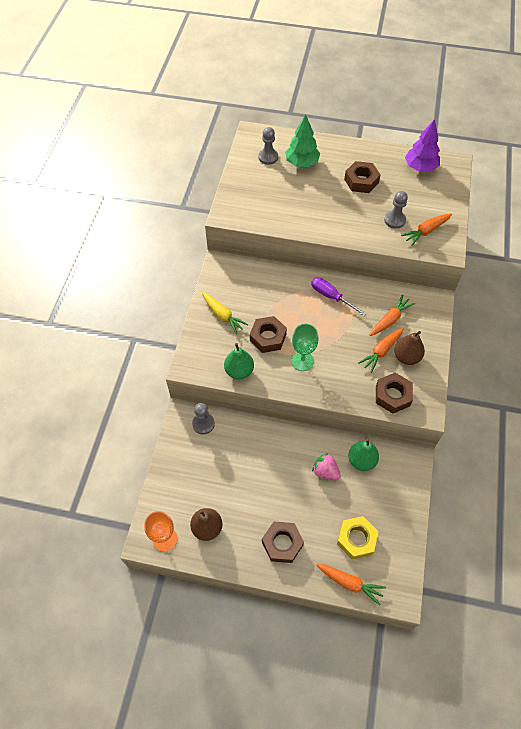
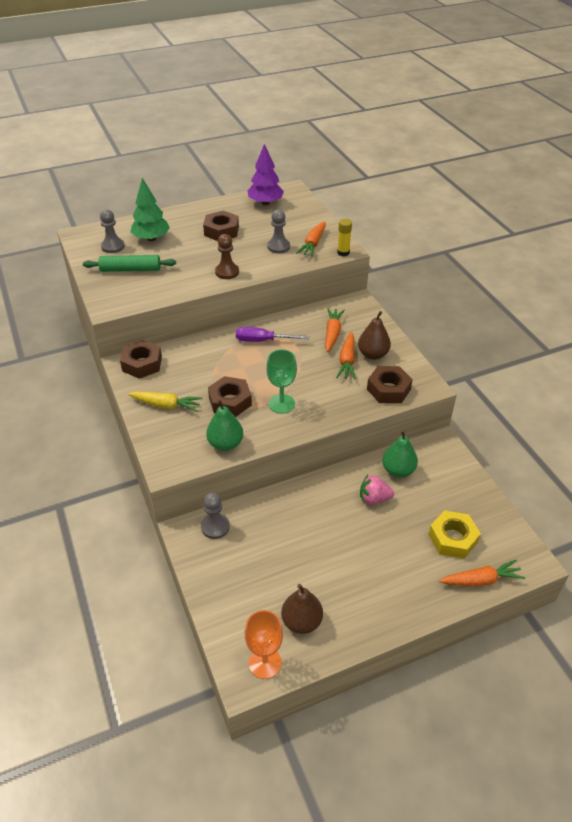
camera: 35 degrees left, 15 degrees down
(265, 186) = (130, 269): none -> green rolling pin
(282, 543) = (389, 587): brown nut -> brown nut (142, 364)
(334, 225) = (227, 272): none -> brown pawn
(444, 253) = (343, 253): none -> yellow glue stick

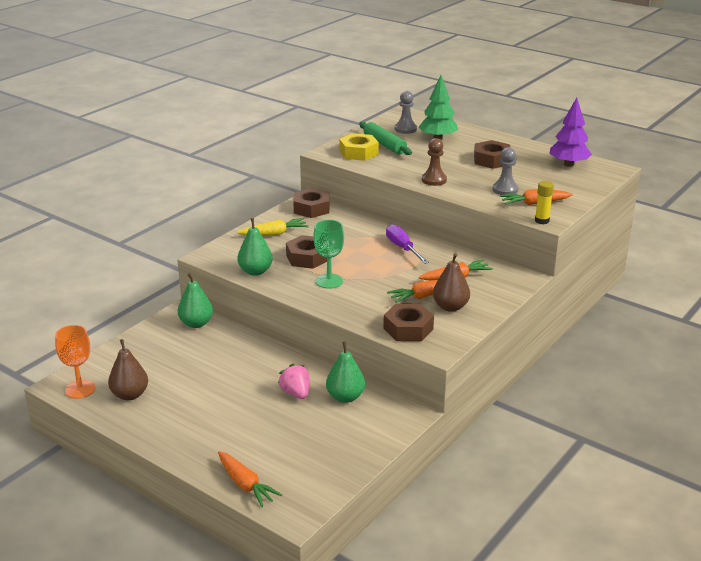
camera: 60 degrees right, 15 degrees down
(166, 405) = (274, 234): yellow carrot -> yellow carrot turned 90 degrees counterclockwise
(215, 527) = (196, 323): grey pawn -> green pear
(452, 538) = (284, 454): yellow nut -> yellow nut (358, 152)

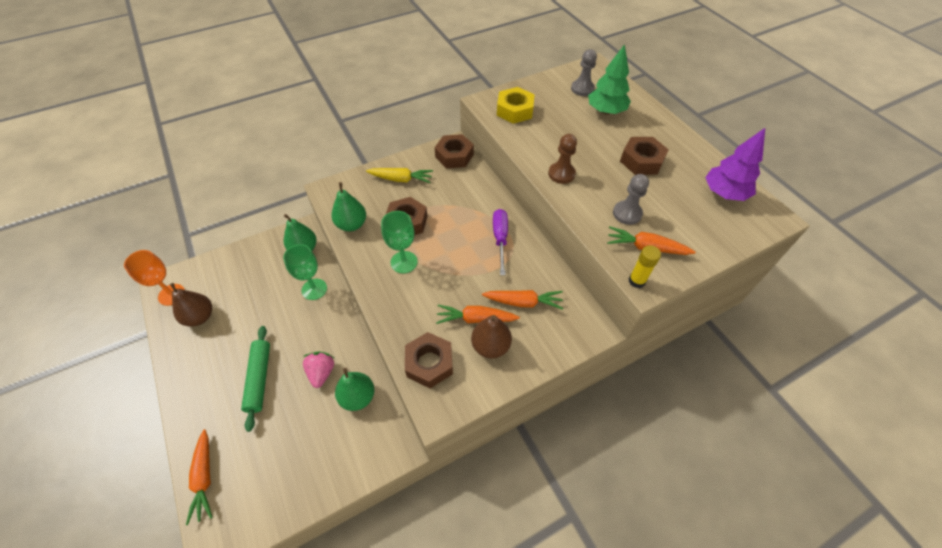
camera: 25 degrees right, 25 degrees up
(235, 346) = (314, 289): none -> green goblet
(384, 144) = (547, 106): green rolling pin -> green rolling pin (259, 378)

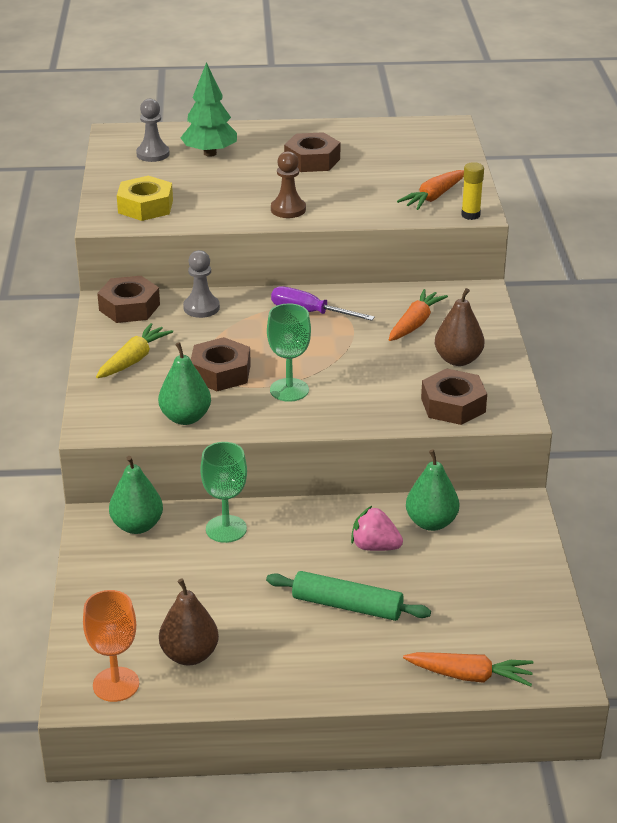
camera: 65 degrees left, 20 degrees down
(475, 319) = (414, 360): orange carrot -> none
(627, 213) = (380, 192): grey pawn -> grey pawn (201, 308)
(724, 193) = (398, 136): purple tree -> none

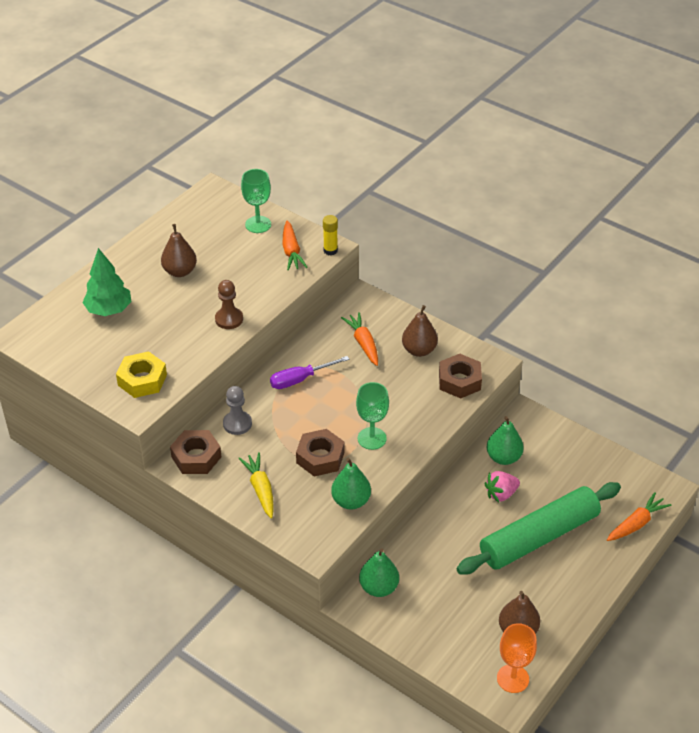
camera: 50 degrees left, 10 degrees up
(153, 154) = (74, 336): grey pawn -> none
(226, 529) = (422, 548): green goblet -> green goblet (258, 224)
(312, 160) = (180, 271): brown nut -> brown pear
(347, 605) = (538, 537): green rolling pin -> green rolling pin, size x1.74

